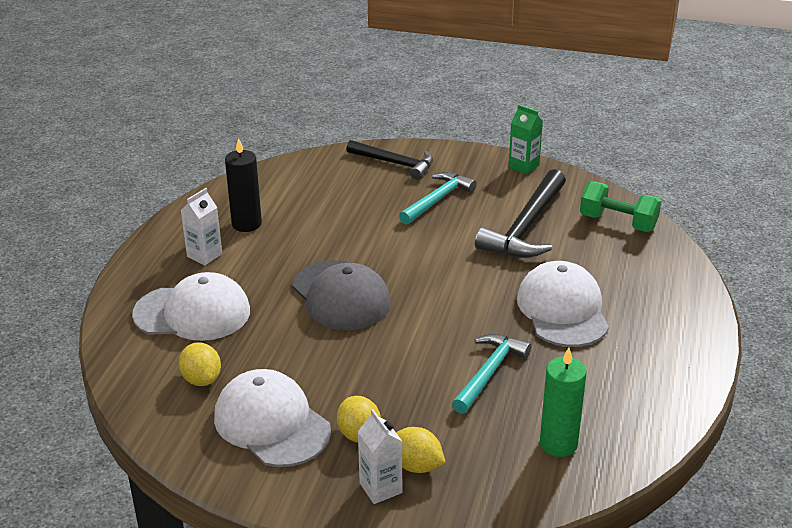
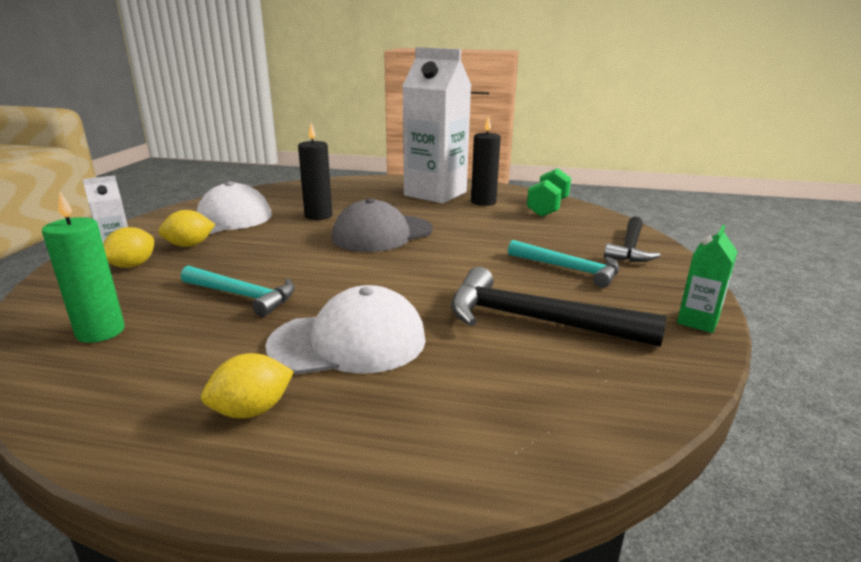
camera: 85 degrees right, 10 degrees down
(192, 313) = (362, 195): white cap -> none
(202, 379) = (284, 201): yellow lemon -> yellow lemon (252, 410)
(204, 255) = (435, 194): white carton -> white carton, size x2.34
(271, 344) = (318, 216): none -> black candle
(618, 222) = (589, 401): green dumbbell -> green dumbbell (547, 208)

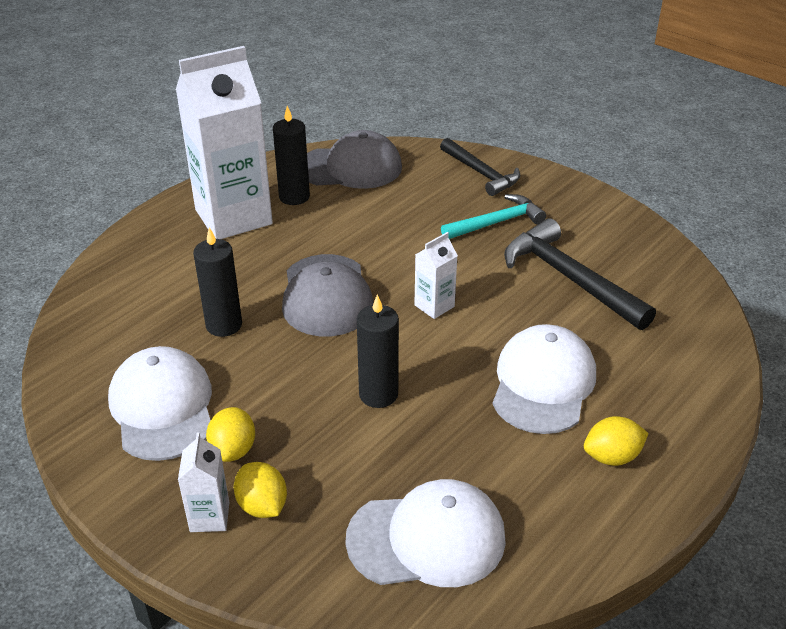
camera: 60 degrees left, 15 degrees up
(100, 332) = (427, 538): green candle -> white cap
(243, 296) = (412, 428): turquoise hammer -> none
(252, 410) = (612, 457): yellow lemon -> yellow lemon turned 75 degrees clockwise
(279, 274) = (378, 394): none -> black candle
(413, 270) = (434, 306): none -> white carton
(535, 320) = (569, 279): black hammer -> black hammer turned 90 degrees clockwise
(547, 208) = (350, 167): green dumbbell -> grey cap
(697, 321) = (614, 211): green carton -> none

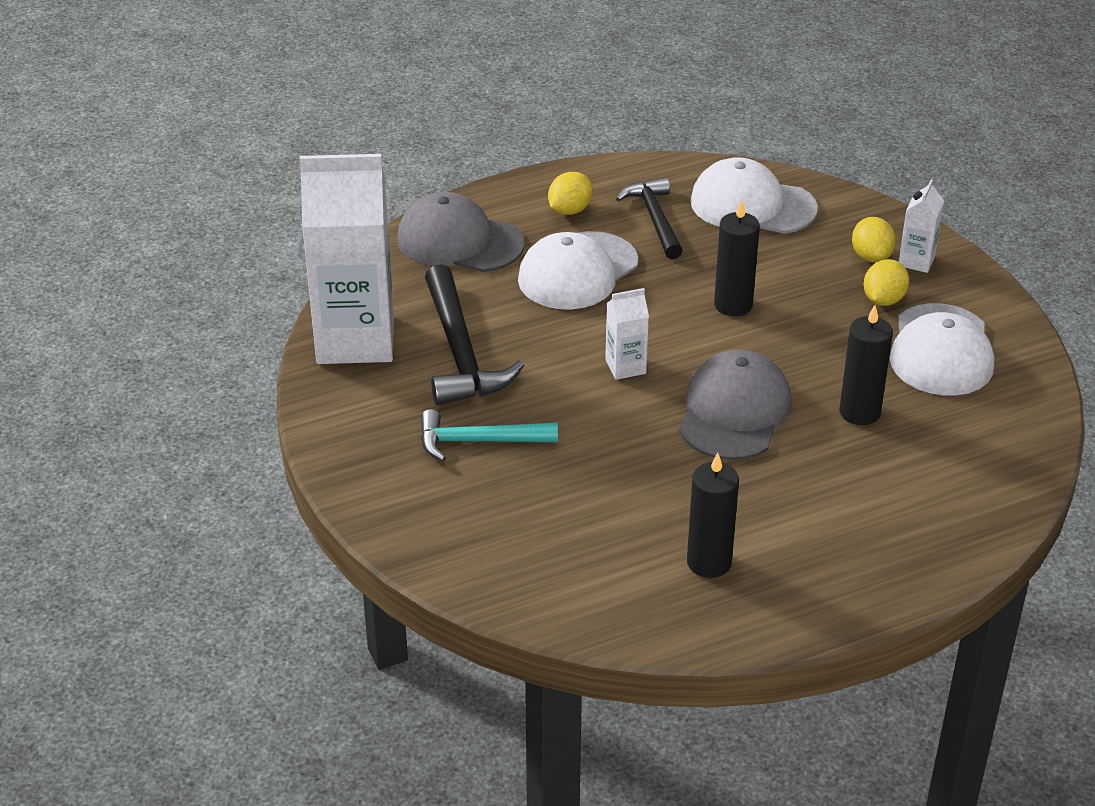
camera: 155 degrees left, 0 degrees up
(233, 217) = (804, 554): white carton -> white carton (355, 340)
(350, 167) = (604, 590): grey cap -> grey cap (459, 241)
(481, 173) = (434, 520): black hammer -> black hammer (654, 219)
(612, 457) = (570, 210): yellow lemon -> yellow lemon turned 60 degrees counterclockwise

